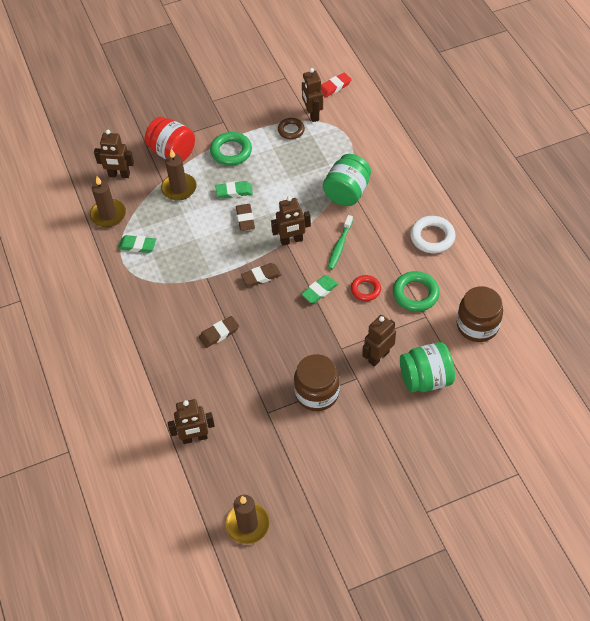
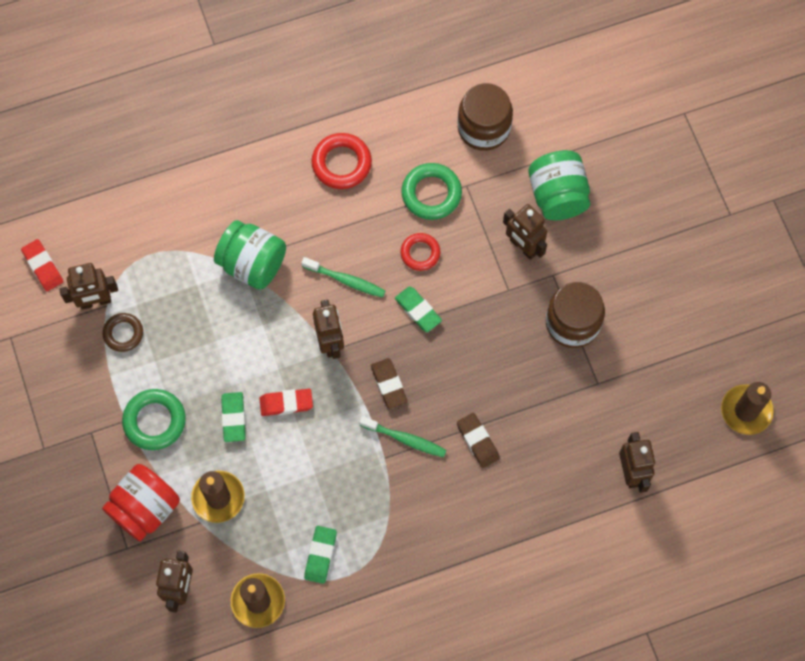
camera: 90 degrees left, 15 degrees up
(220, 289) = (405, 439): none -> green toothbrush
(245, 219) = (286, 403): brown eraser -> red eraser
(432, 237) = (341, 163): white ring -> red ring

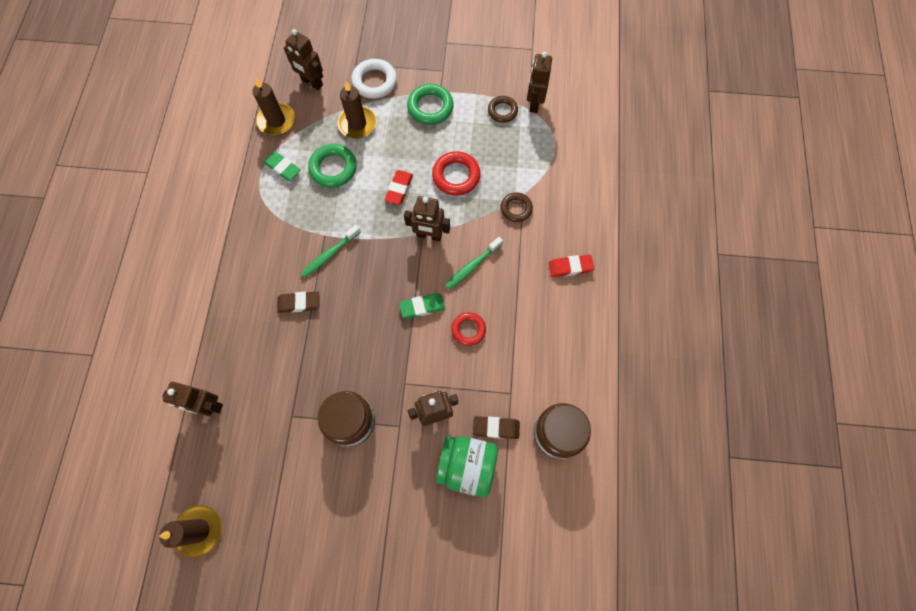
camera: 115 degrees right, 0 degrees up
(43, 267) = (575, 82): red eraser -> red eraser (570, 267)
(145, 508) = (374, 82): red jar -> white ring
(234, 418) = (406, 153): green eraser -> none
(252, 264) = (516, 208): green jar -> brown ring
(341, 163) = (572, 304): red ring -> red ring (456, 176)
(389, 384) = (376, 261): brown eraser -> brown eraser (496, 428)
(431, 194) = (515, 361): green ring -> green ring (333, 168)

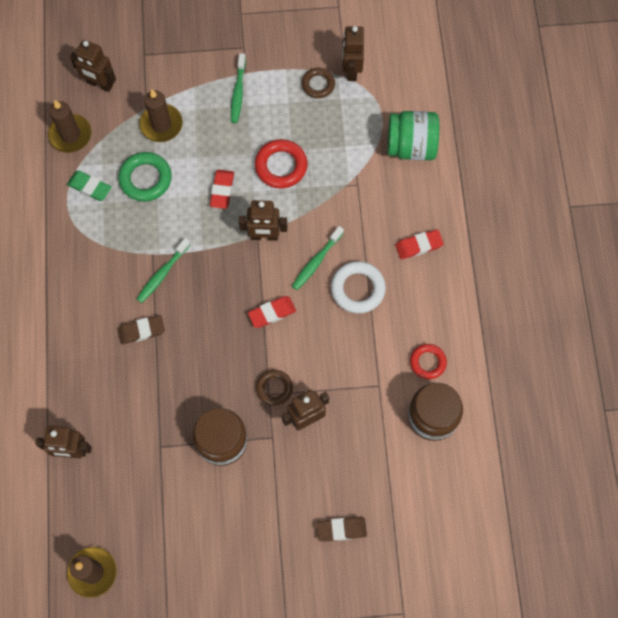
camera: 10 degrees left, 0 degrees up
(374, 82) = (170, 72): white ring -> white ring (358, 289)
(422, 307) = (272, 313): green eraser -> red eraser
(430, 107) = (238, 92): green ring -> green toothbrush
(467, 466) = (347, 464): green jar -> green jar (411, 146)
(468, 329) = (324, 328): red ring -> red ring (427, 362)
(496, 428) = (370, 422): brown eraser -> brown eraser (341, 529)
(516, 208) = (351, 192): brown ring -> brown ring (274, 388)

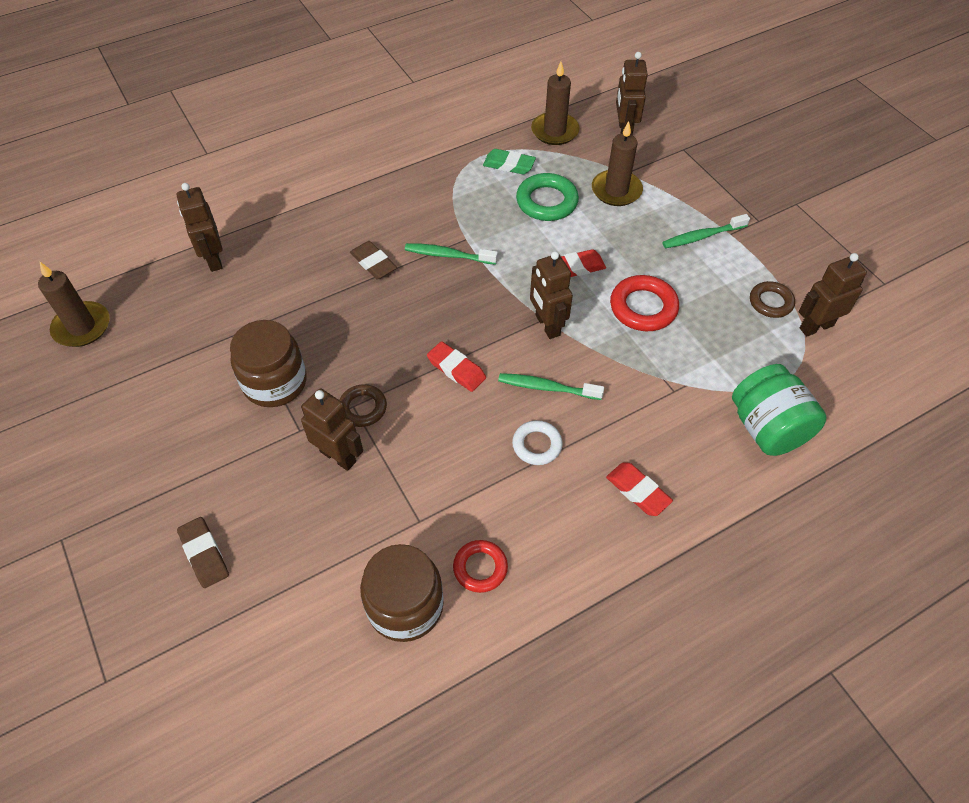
camera: 65 degrees right, 15 degrees down
(90, 187) = (509, 165): green eraser -> green eraser turned 75 degrees counterclockwise
(358, 289) = (537, 445): white ring -> white ring, size x0.65

